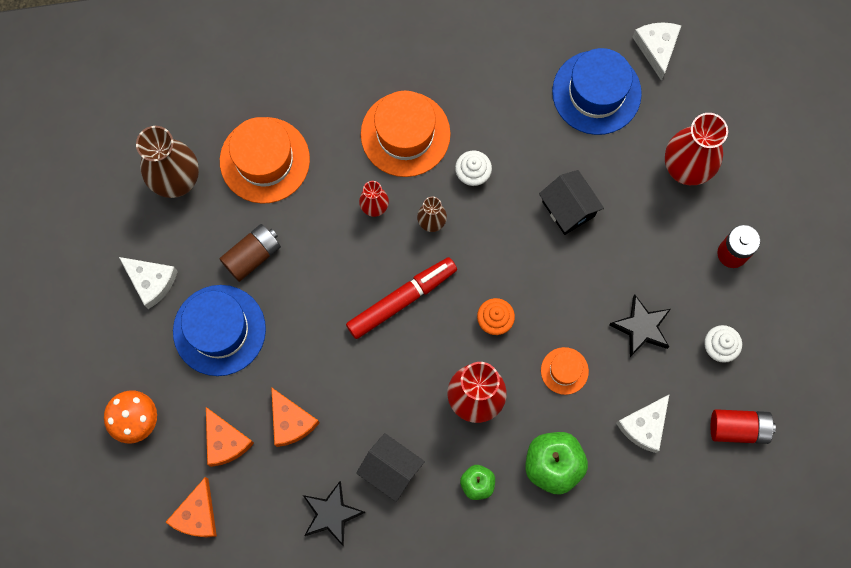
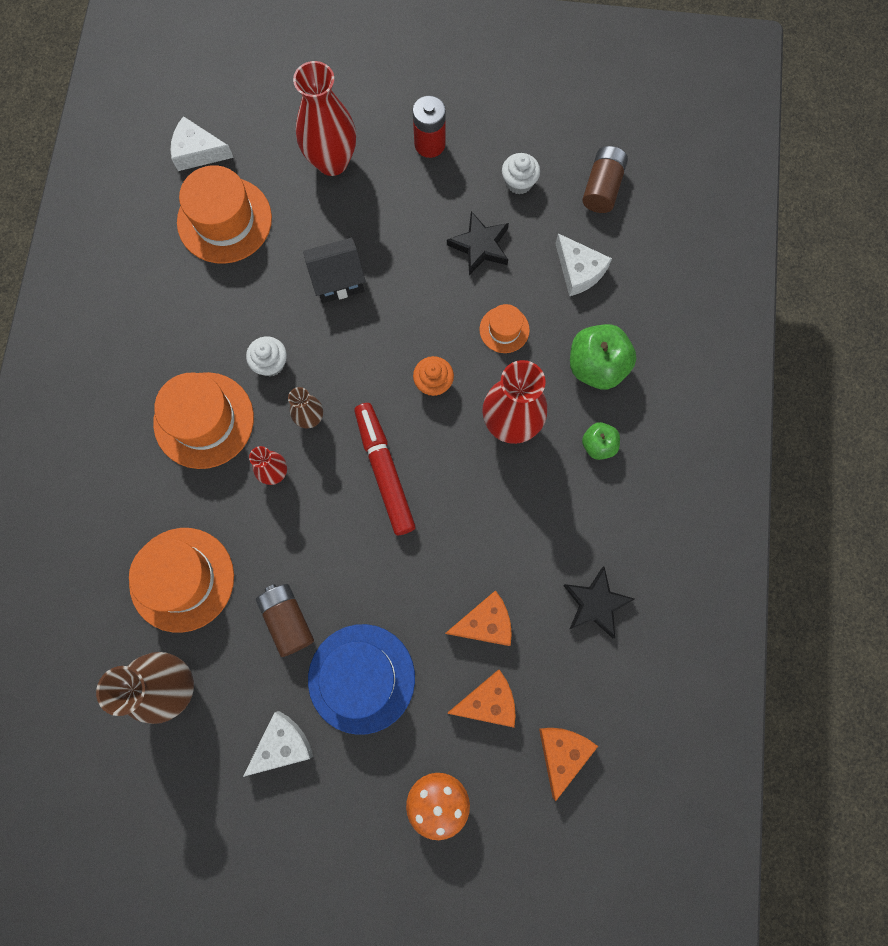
camera: 75 degrees left, 0 degrees up
(197, 514) = (562, 753): orange cheese -> orange cheese turned 105 degrees counterclockwise
(391, 470) = (563, 529): black house -> none
(596, 92) = (224, 220): blue hat -> orange hat
(738, 428) = (602, 187): red battery -> brown battery

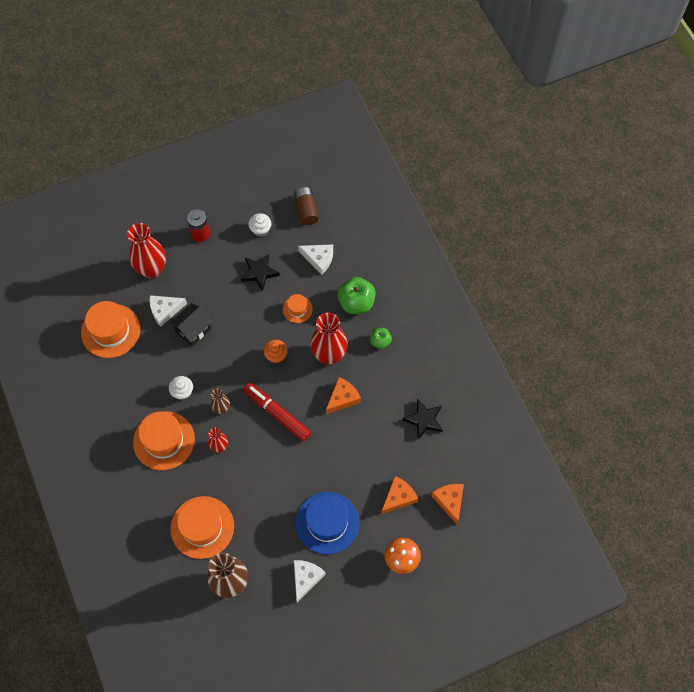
camera: 30 degrees left, 10 degrees down
(198, 152) = (73, 302): white cheese -> white cheese (165, 310)
(287, 620) = (271, 516): brown battery -> none
(485, 623) = (374, 460): orange cheese -> orange cheese (343, 398)

